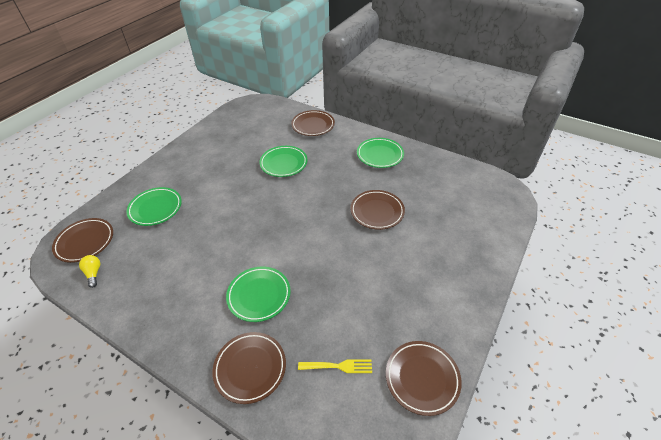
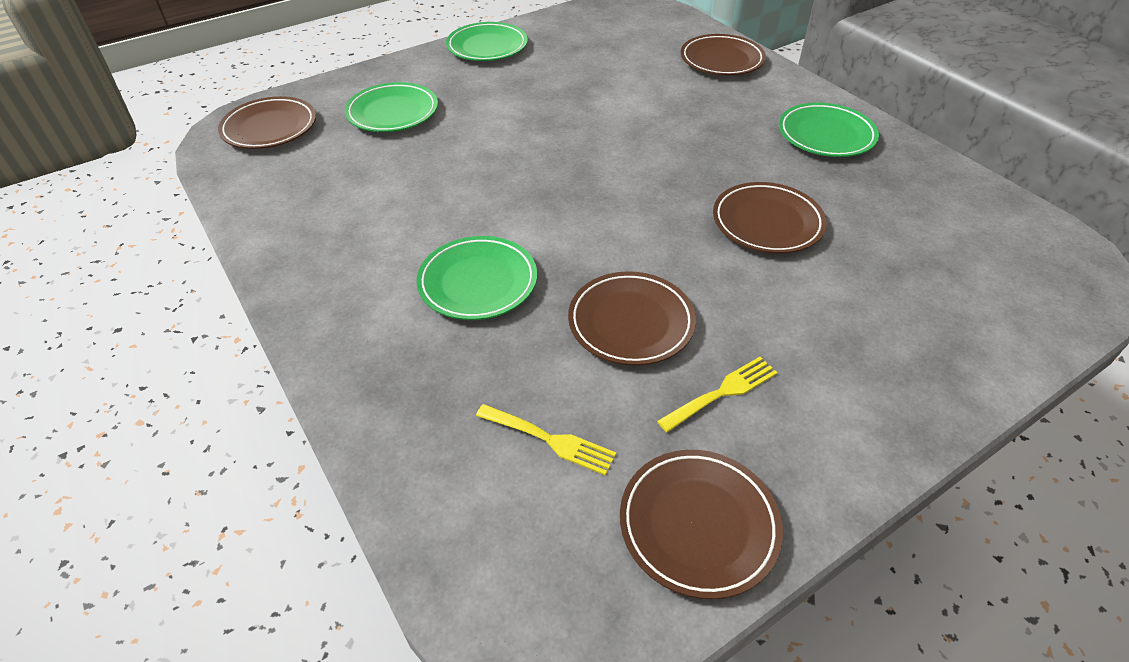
camera: 25 degrees right, 0 degrees up
(94, 273) = (256, 171): yellow light bulb -> none
(250, 368) = (400, 382): brown plate -> brown plate (631, 323)
(283, 163) = (635, 104): green plate -> green plate (487, 47)
(400, 308) = (722, 393): none -> yellow fork

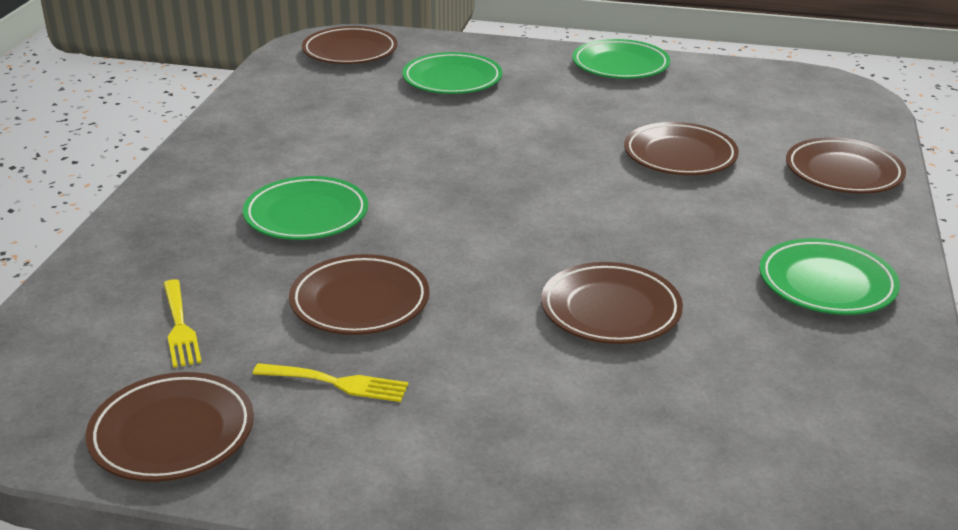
camera: 45 degrees right, 15 degrees down
(627, 94) = (680, 155): none -> brown plate

